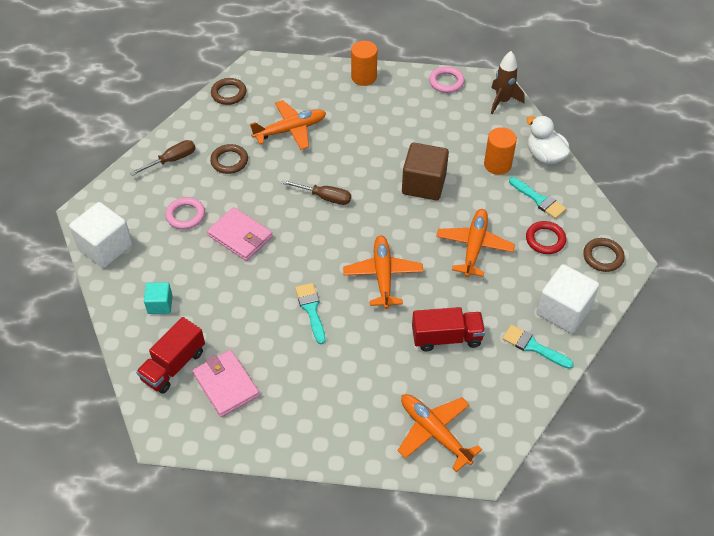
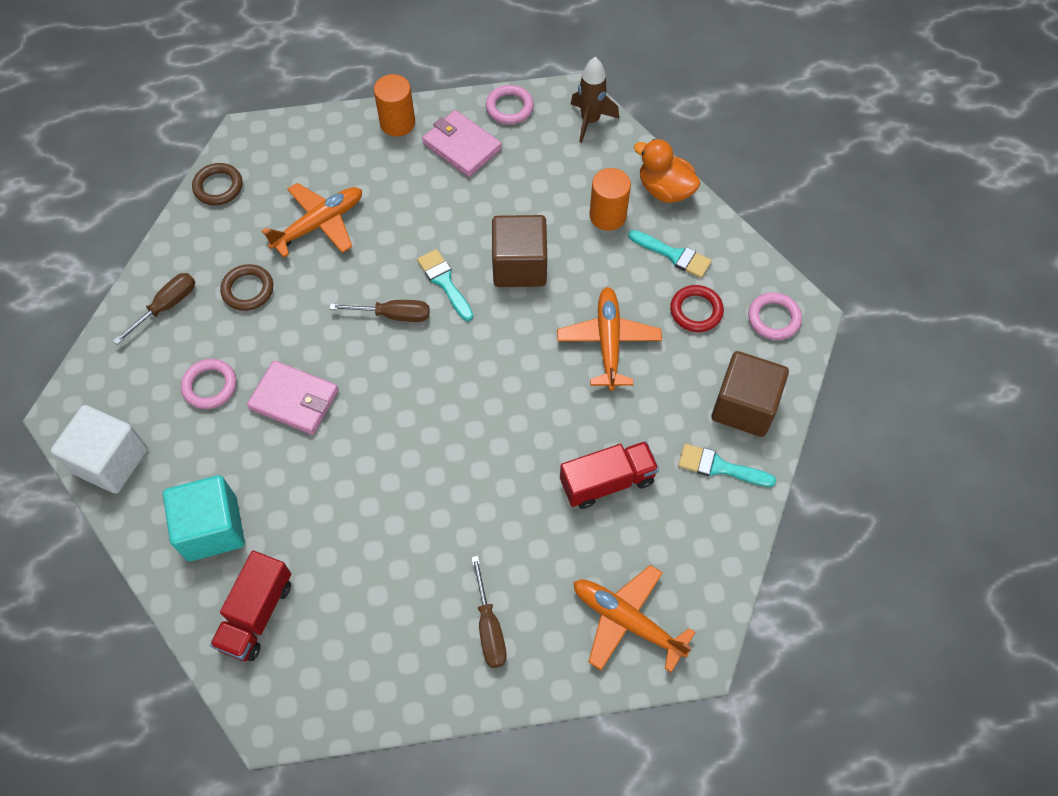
camera: 15 degrees left, 10 degrees up
(160, 304) = (212, 528): turquoise cube -> turquoise cube, size x1.82
(226, 385) = (336, 624): pink wallet -> pink wallet (462, 146)
(311, 309) = (420, 485): turquoise brush -> turquoise brush (444, 282)
(333, 413) = (489, 627): none -> brown screwdriver
(383, 275) = (501, 412): orange plane -> none
(545, 156) = (665, 190): white duck -> orange duck
(563, 310) = (744, 406): white cube -> brown cube
(603, 257) = (774, 318): brown ring -> pink ring

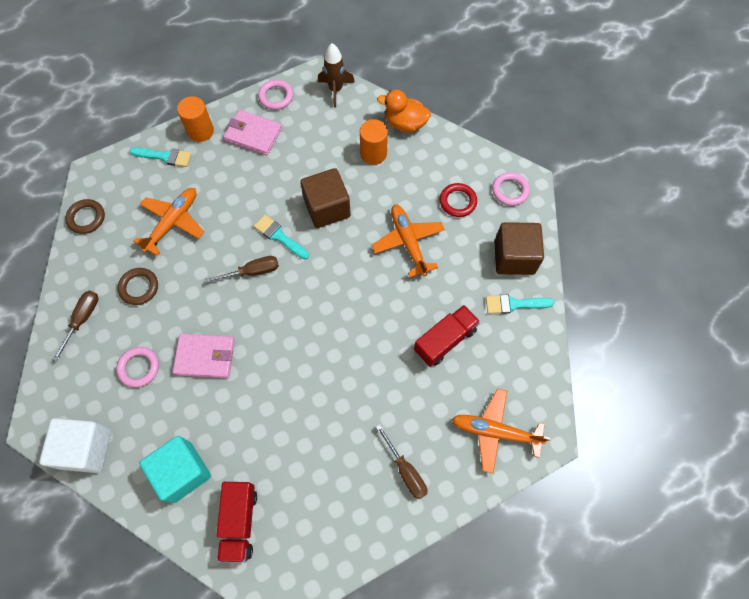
camera: 20 degrees left, 5 degrees up
(673, 255) = (428, 167): turquoise brush -> turquoise brush (165, 156)

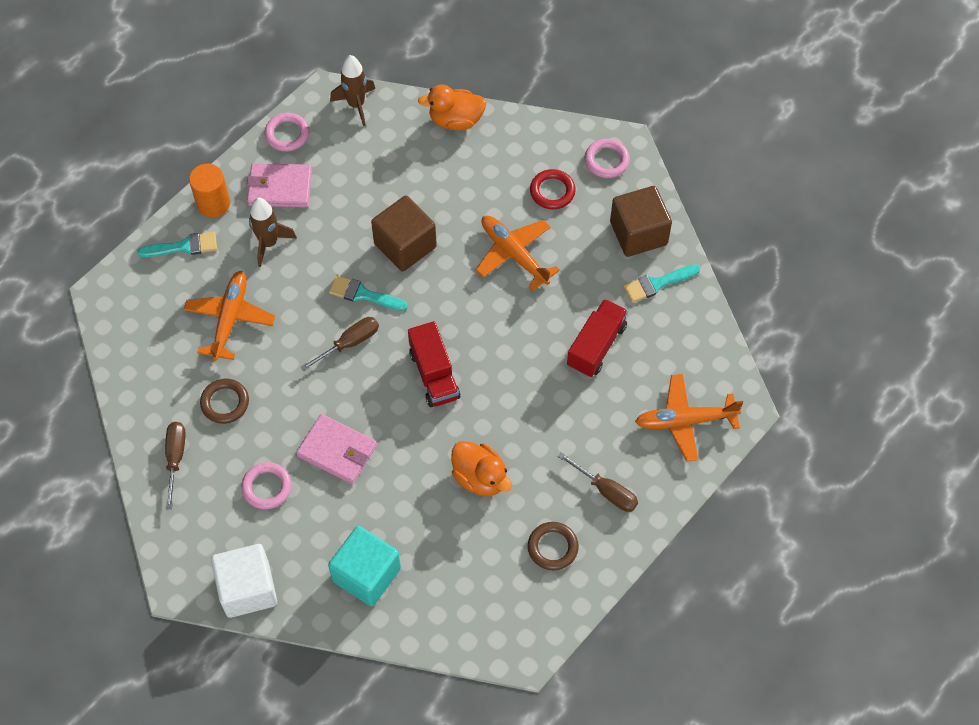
camera: 20 degrees left, 5 degrees down
(86, 218) = (122, 346): brown ring -> brown ring (552, 547)
(205, 357) = (337, 451): pink wallet -> pink wallet turned 45 degrees clockwise
(227, 173) = (268, 243): none -> brown rocket
(239, 522) = (451, 601): red truck -> red truck (434, 374)
(307, 420) = (480, 477): none -> orange duck
(373, 153) = (433, 166): orange cylinder -> none

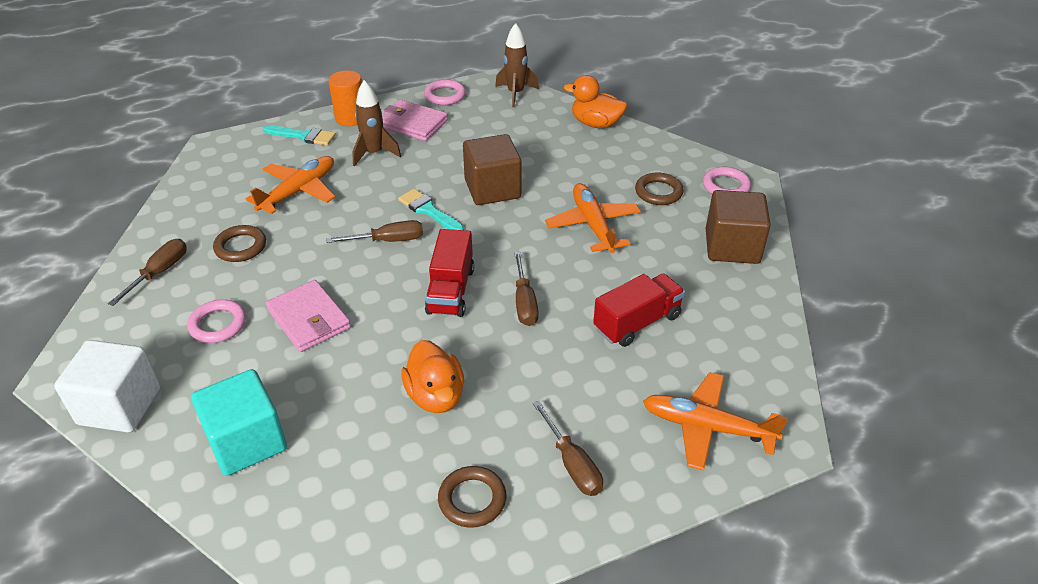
camera: 25 degrees right, 20 degrees down
(500, 362) = (524, 302): none -> brown screwdriver
(552, 191) = (658, 192): red ring -> brown ring
(657, 284) = (733, 292): turquoise brush -> none

